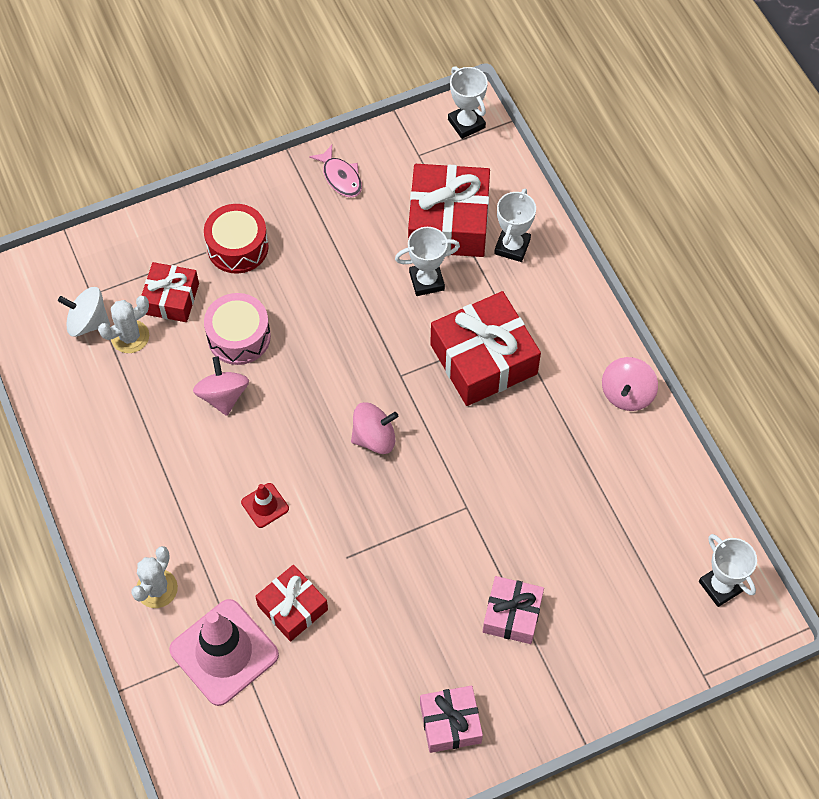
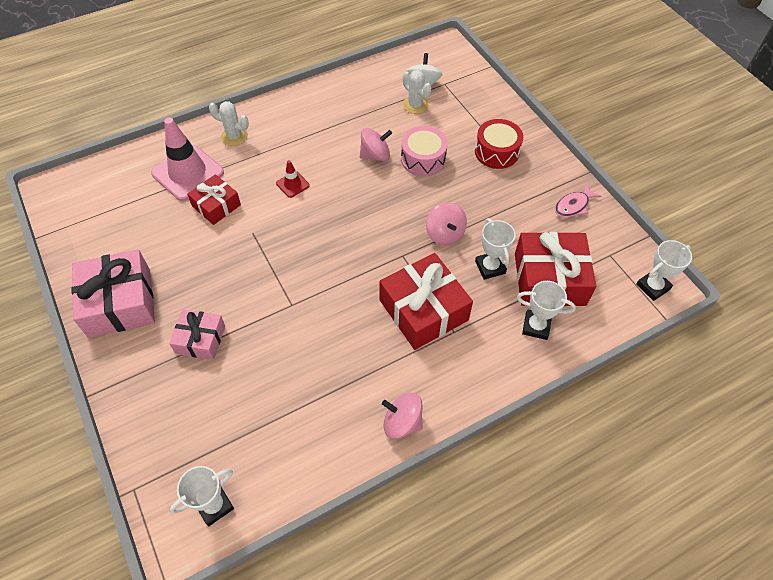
camera: 85 degrees right, 5 degrees down
(171, 299) = (448, 122): red gift -> none
(374, 438) = (348, 242): pink spinning top -> pink spinning top (445, 234)
(450, 723) = (120, 303): pink gift -> pink gift, size x1.70

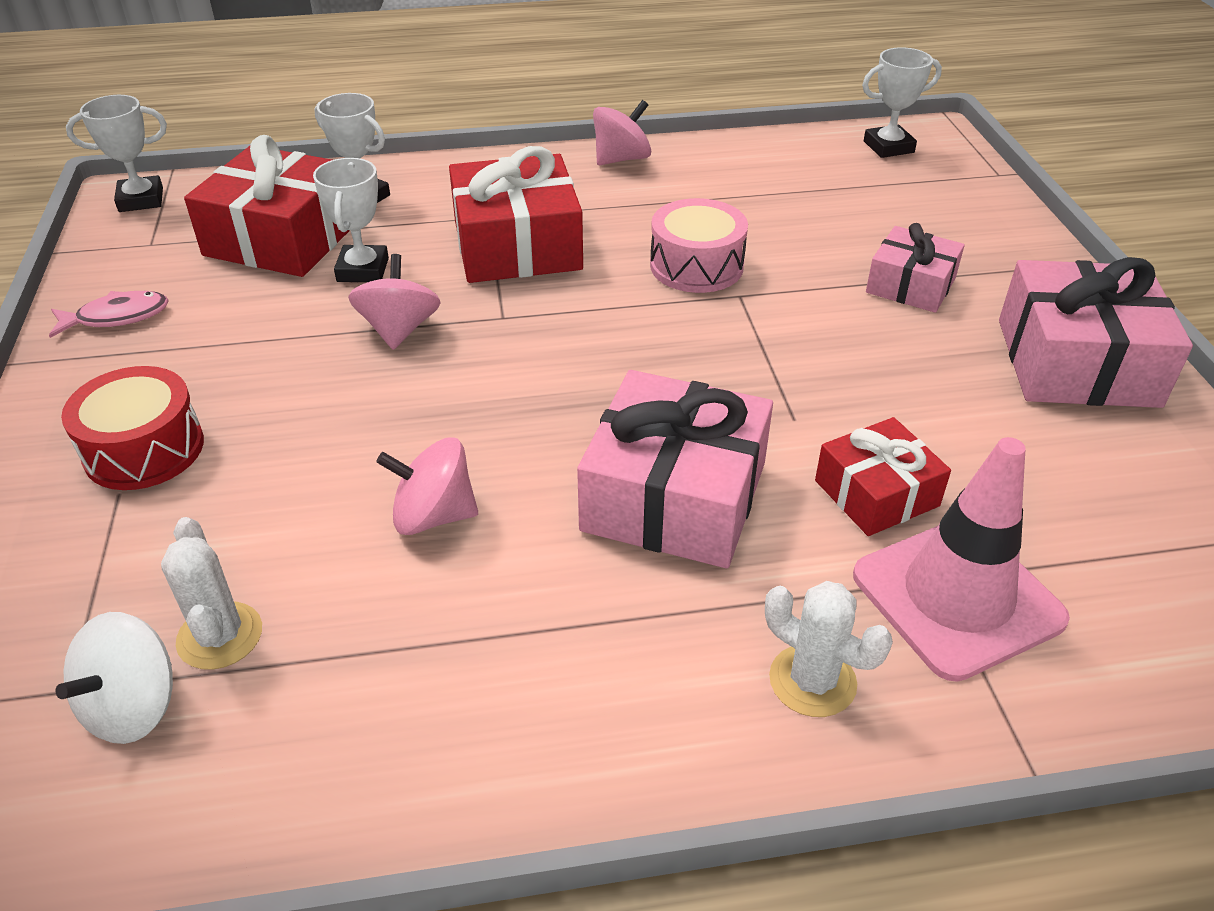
camera: 160 degrees left, 15 degrees down
(292, 184) = (674, 496): red traffic cone -> pink gift
(402, 422) = (621, 159): pink spinning top -> pink spinning top turned 75 degrees counterclockwise
(423, 159) = (326, 476): pink drum -> pink drum (696, 266)

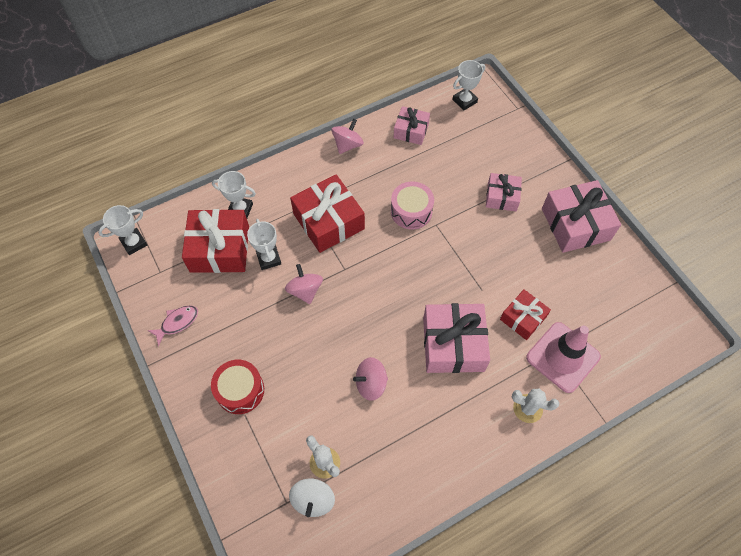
camera: 20 degrees left, 20 degrees up
(758, 164) = (411, 131): none -> pink gift

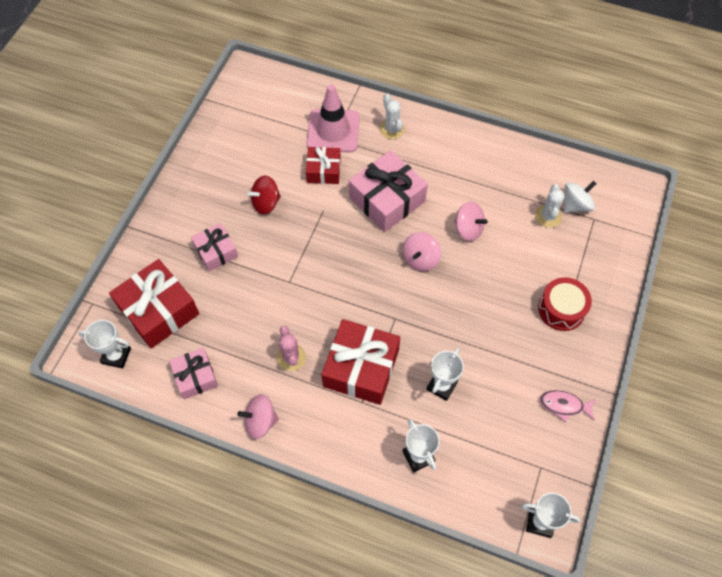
camera: 130 degrees left, 0 degrees up
(220, 248) = (471, 436): red gift -> red gift (158, 310)
(305, 290) = (442, 332): pink spinning top -> pink spinning top (420, 259)
(375, 188) = (291, 357): none -> pink cactus
(411, 211) = (292, 310): pink drum -> none
(522, 255) = (266, 203): none -> red spinning top
(575, 224) = (202, 185): pink gift -> none

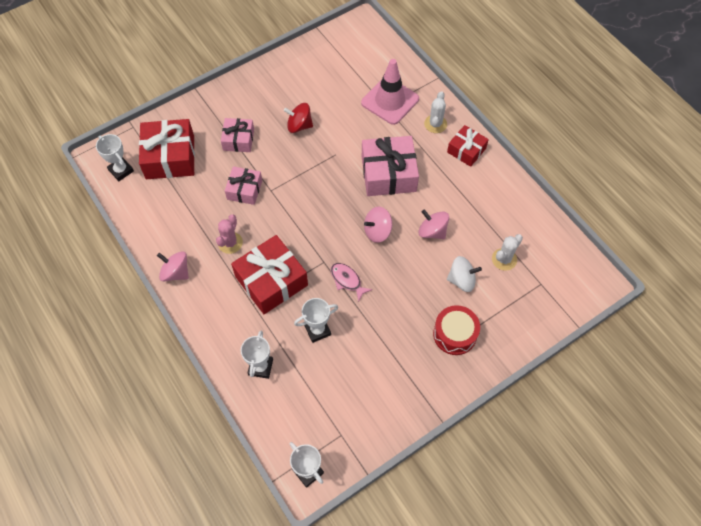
camera: 35 degrees right, 0 degrees up
(195, 377) = (158, 216): pink gift -> pink gift (244, 190)
(323, 170) = (359, 126): red gift -> red gift (466, 150)
(468, 229) = (432, 231): pink spinning top -> pink spinning top turned 150 degrees clockwise
(564, 405) = (396, 404): pink fish -> pink fish (347, 280)
(576, 205) = (535, 264): white spinning top -> white spinning top (461, 280)

